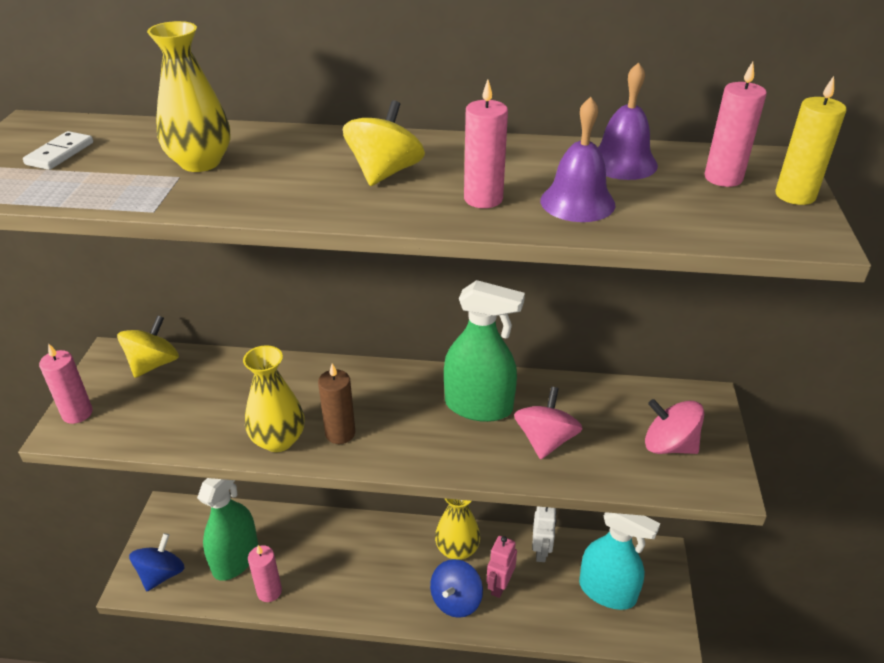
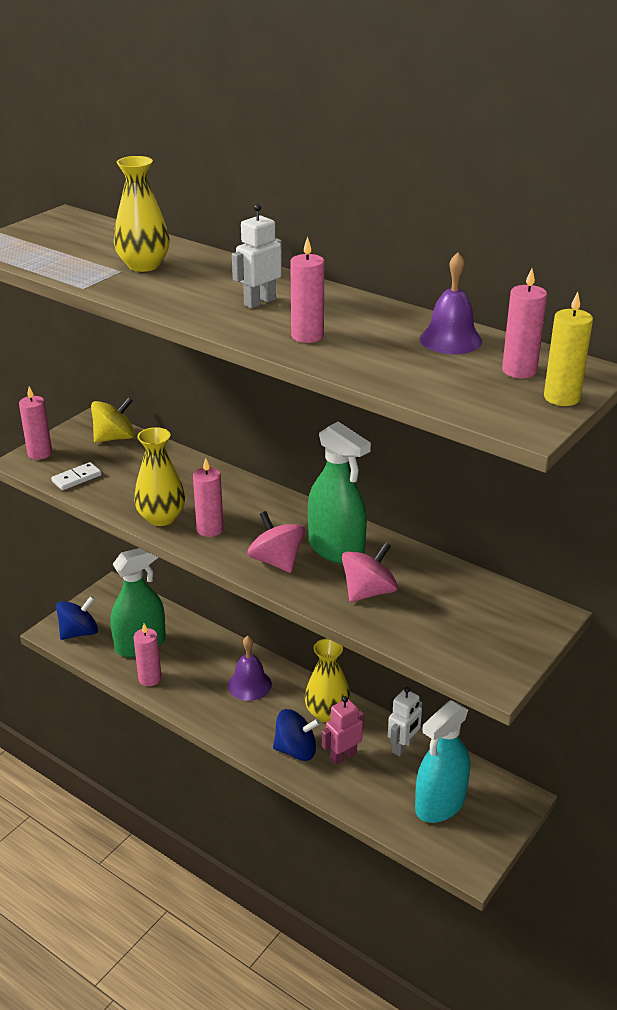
camera: 30 degrees right, 5 degrees down
(60, 153) = (63, 239): white domino -> white domino (76, 478)
(340, 433) = (210, 529): brown candle -> pink candle
(385, 173) = (259, 302): yellow spinning top -> white robot
(456, 600) = (296, 750): blue spinning top -> blue spinning top turned 150 degrees counterclockwise
(577, 202) = (374, 356): purple bell -> purple bell (249, 684)
(607, 591) = (440, 803): turquoise spray bottle -> turquoise spray bottle turned 75 degrees clockwise
(669, 445) = (474, 634): pink spinning top -> pink spinning top (276, 561)

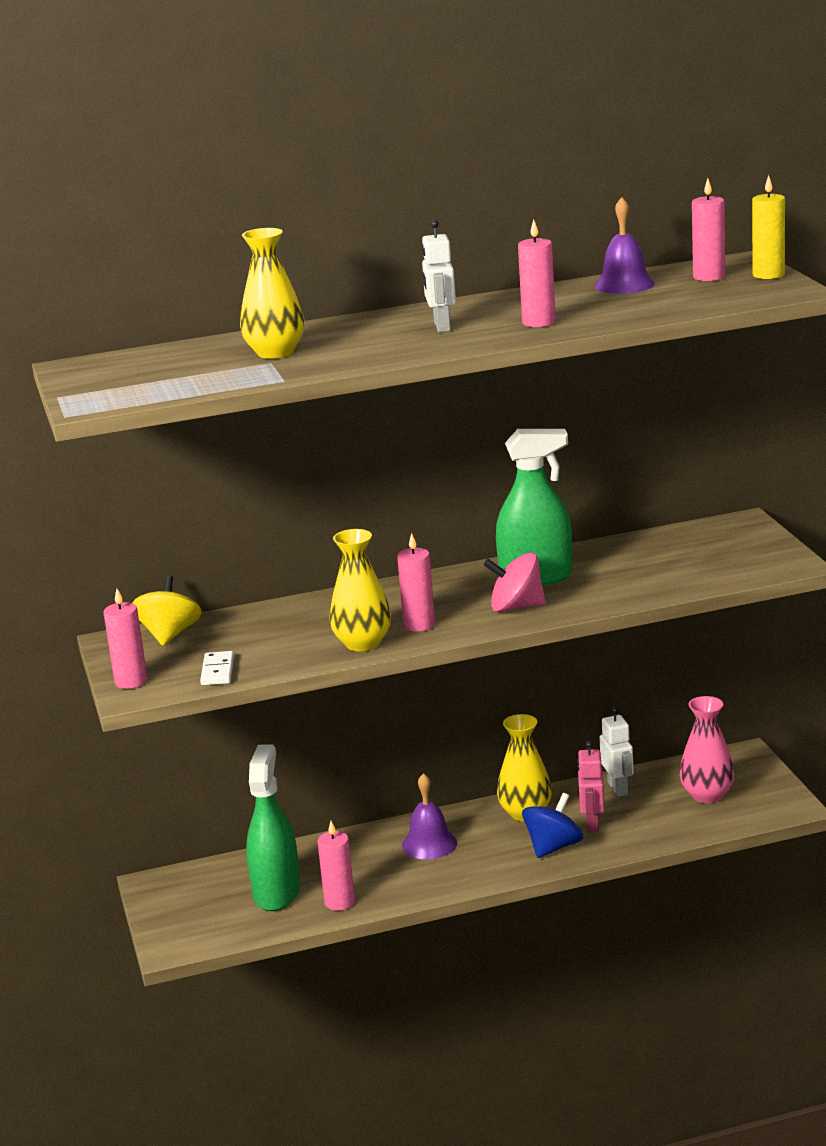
camera: 50 degrees left, 10 degrees down
(79, 632) = (198, 928): blue spinning top -> none
(368, 592) = (617, 580): pink spinning top -> none
(440, 803) = (707, 795): turquoise spray bottle -> pink vase

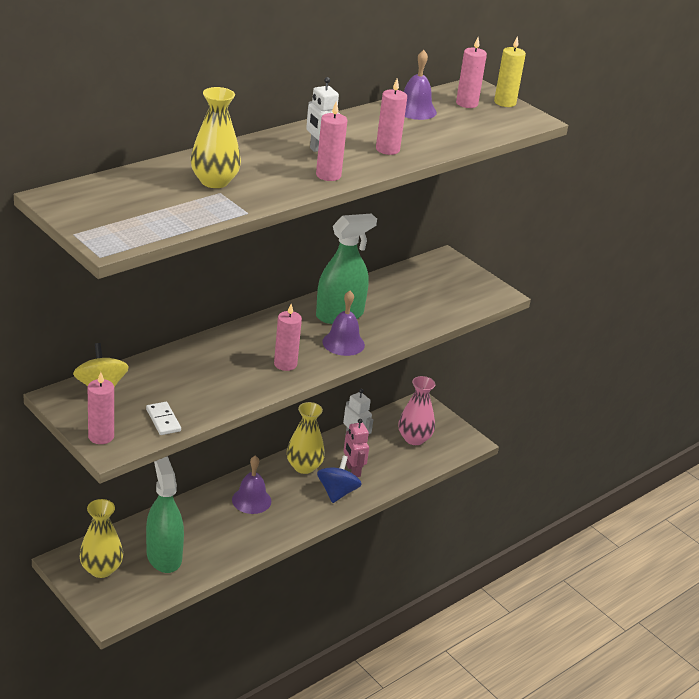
camera: 30 degrees left, 10 degrees up
(339, 902) = (214, 558): pink candle -> pink candle (328, 175)
(362, 643) = (255, 384): yellow vase -> yellow vase (101, 569)
(516, 607) = (343, 343): pink spinning top -> purple bell

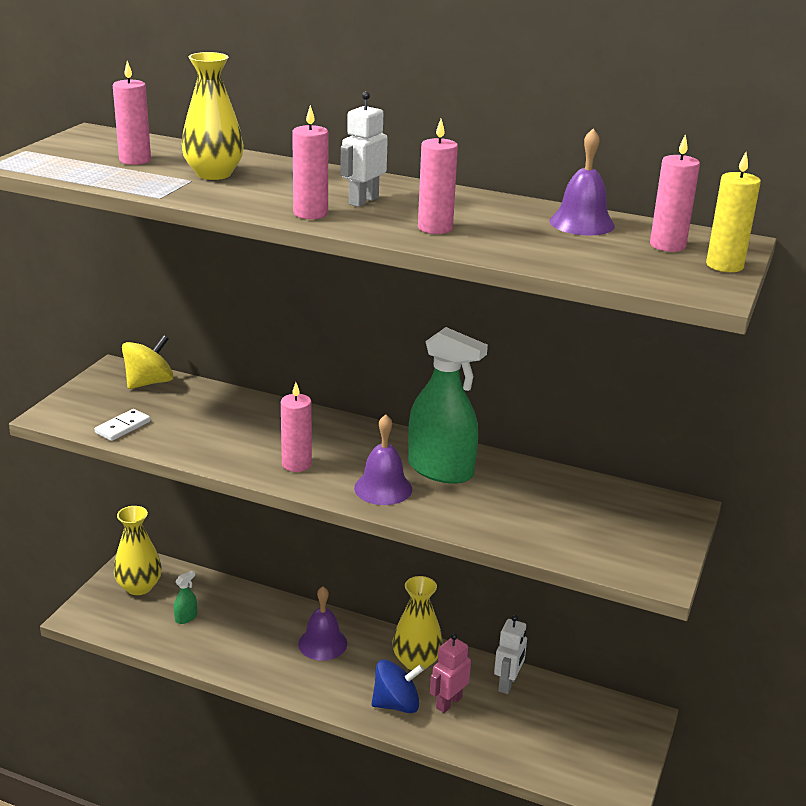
camera: 65 degrees right, 5 degrees down
(101, 436) = (68, 405): pink candle -> pink candle (135, 160)
(164, 556) = (186, 617): green spray bottle -> green spray bottle, size x0.41
(414, 438) = (566, 735): pink vase -> none

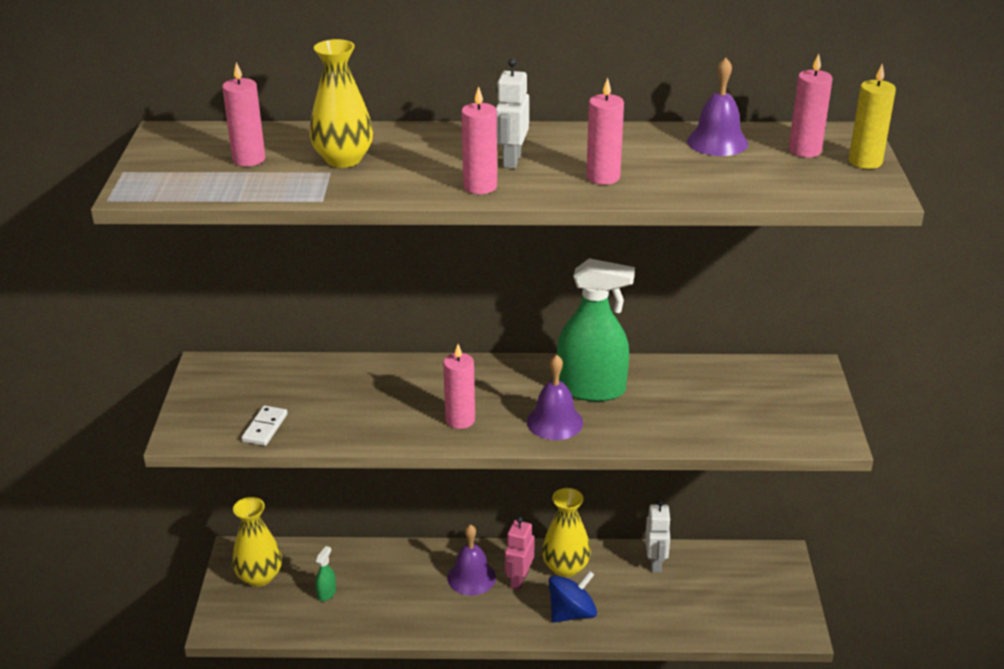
camera: 20 degrees left, 5 degrees up
(149, 383) = (252, 372): yellow spinning top -> none
(448, 703) = (616, 597): pink robot -> pink robot (519, 580)

